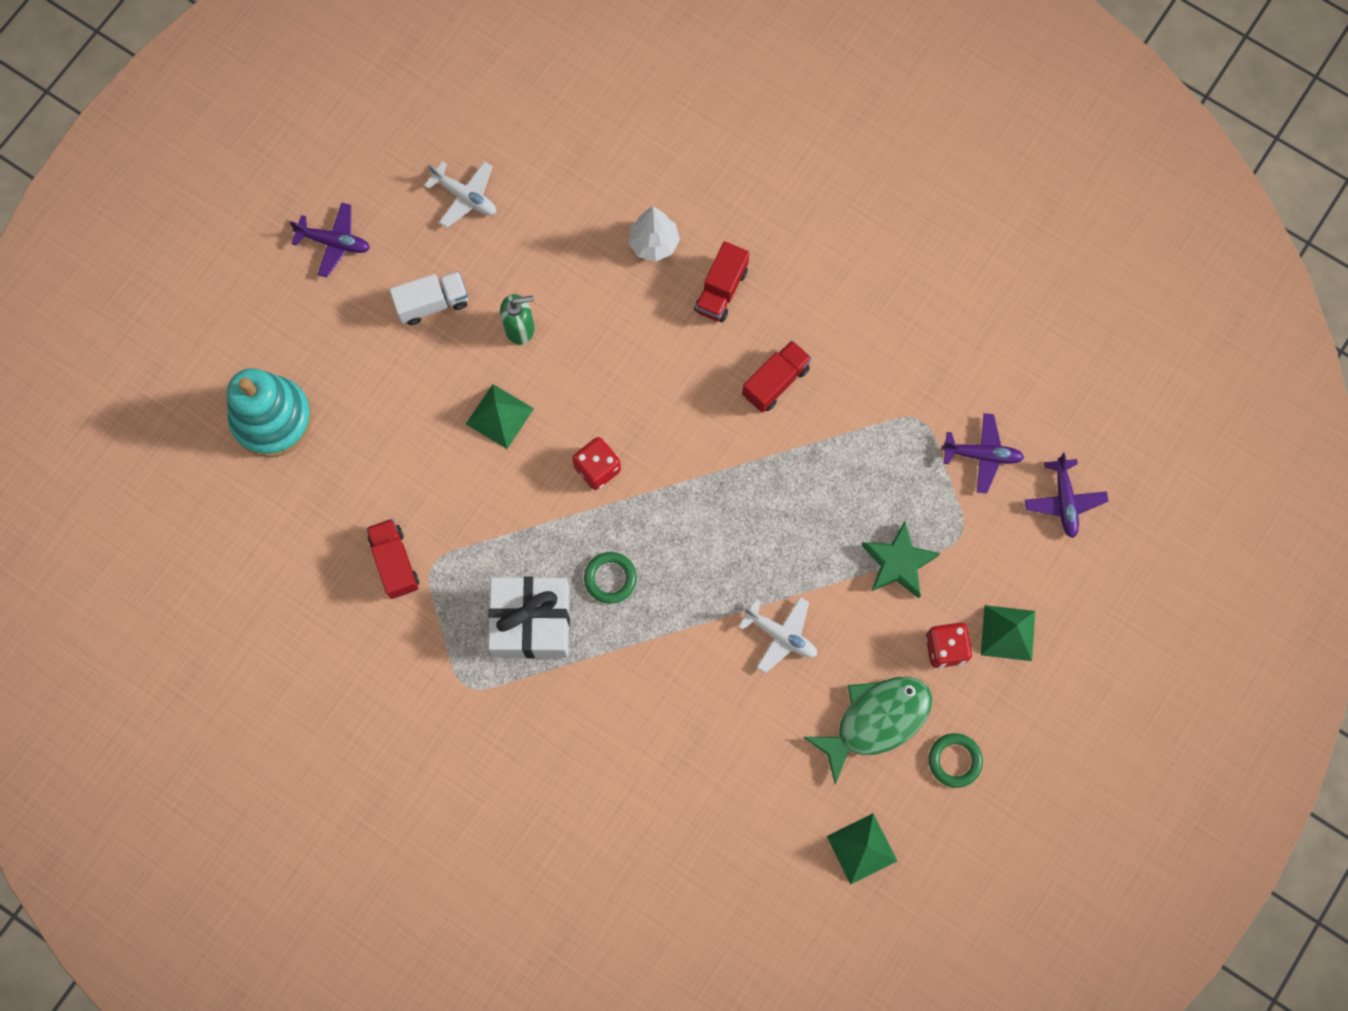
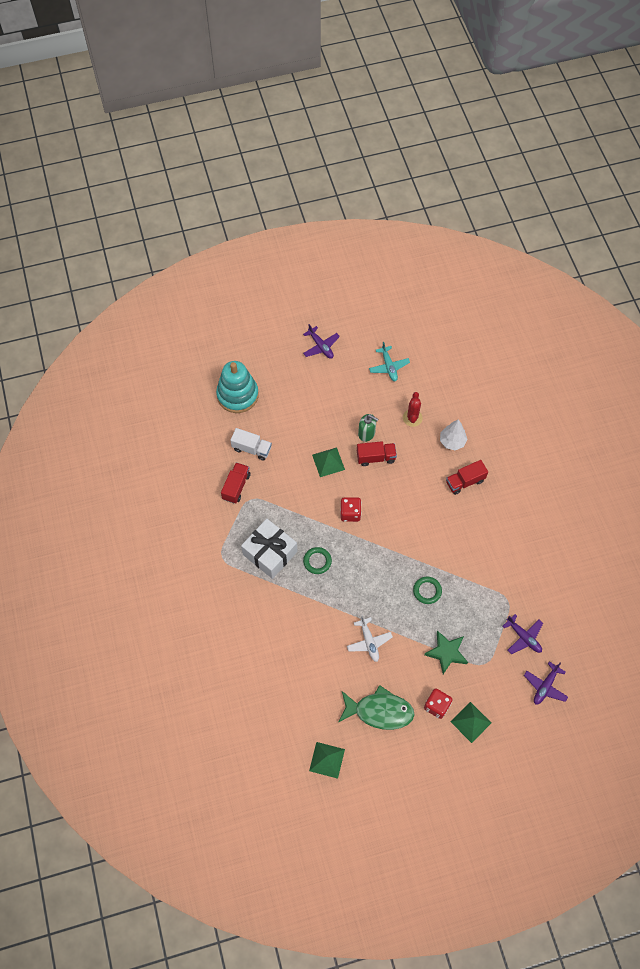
camera: 40 degrees right, 10 degrees down
(432, 303) = (339, 398): white truck -> white truck (252, 449)
(465, 197) = (388, 367): white plane -> turquoise plane
(566, 251) = (412, 418): none -> red cactus
(775, 382) = (456, 536): red truck -> red truck (376, 457)
(954, 760) = (400, 757): green ring -> green ring (427, 591)

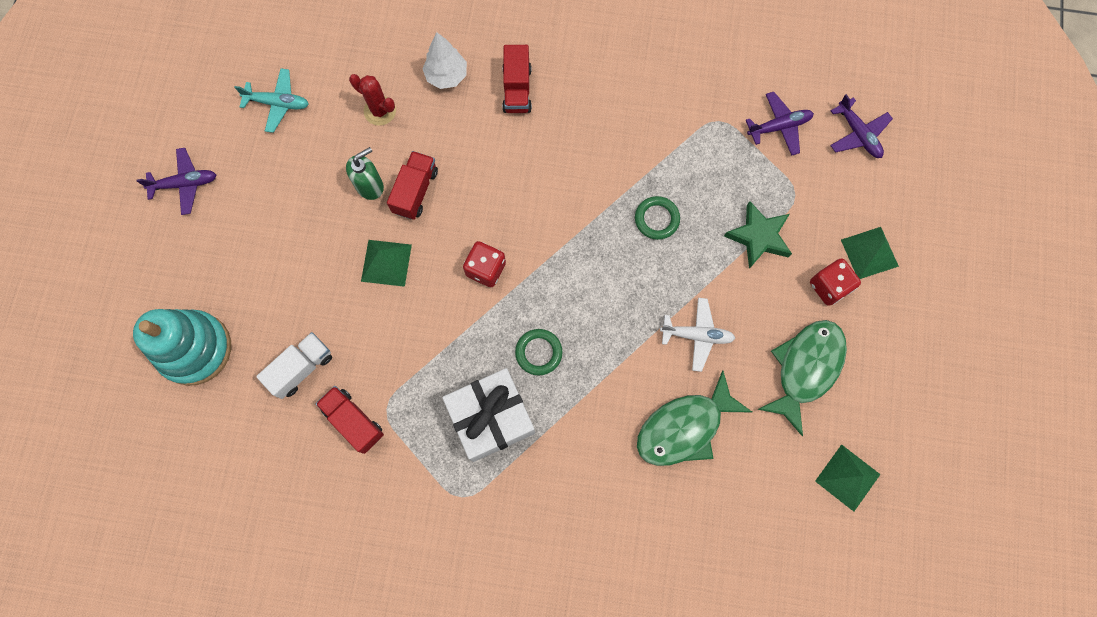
camera: 65 degrees left, 10 degrees up
(312, 656) = (684, 427): none -> green fish

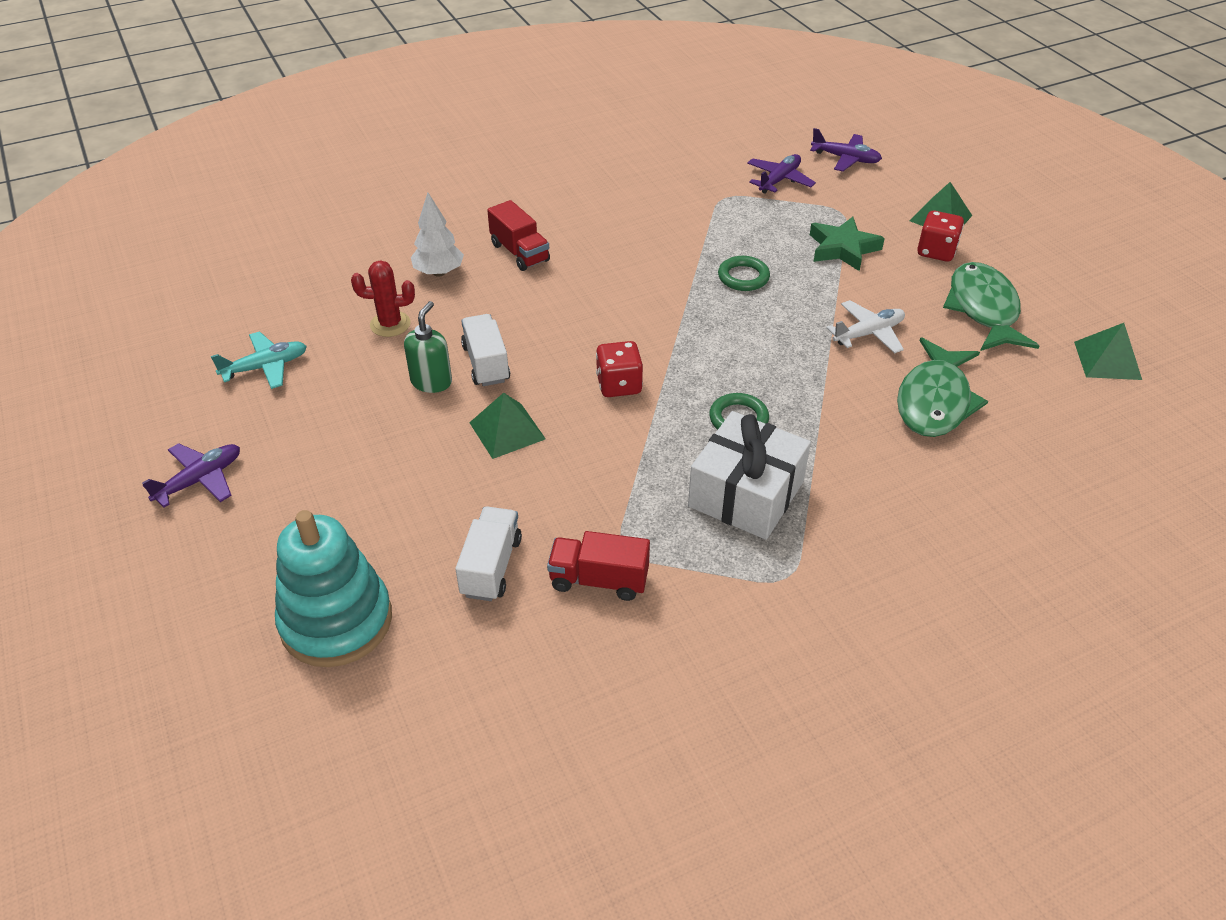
camera: 35 degrees left, 30 degrees down
(415, 191) = (486, 363): red truck -> white truck

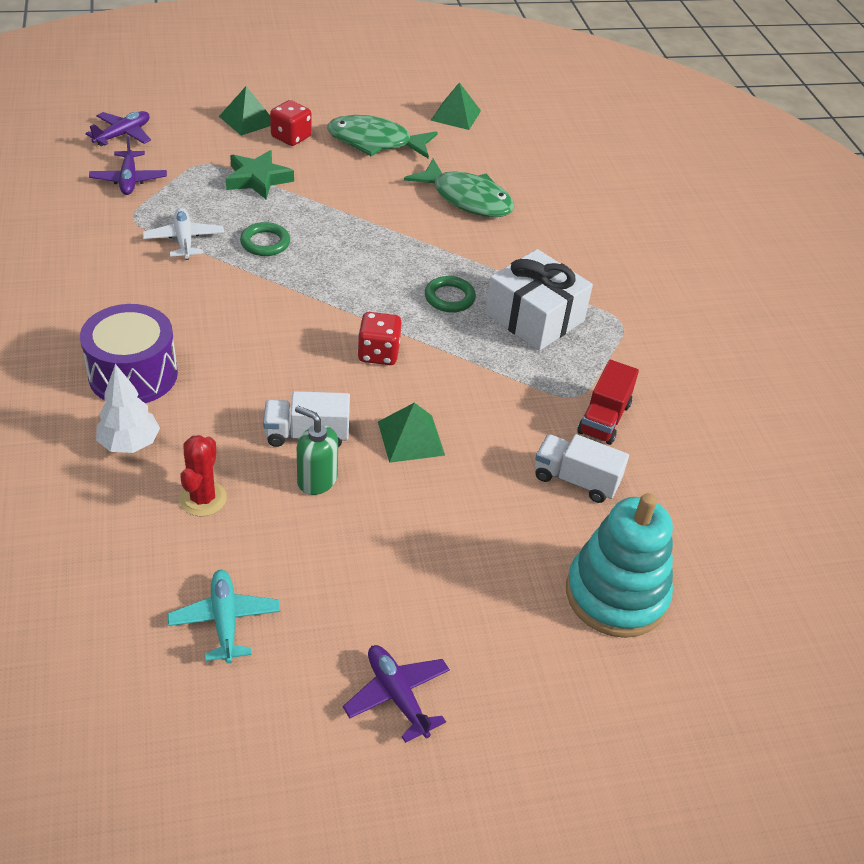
camera: 80 degrees left, 0 degrees up
(519, 252) = (133, 374): red truck -> purple drum
(779, 180) = (129, 180): purple plane -> purple plane turned 150 degrees counterclockwise
(868, 334) = (377, 203): white plane -> white plane (184, 240)

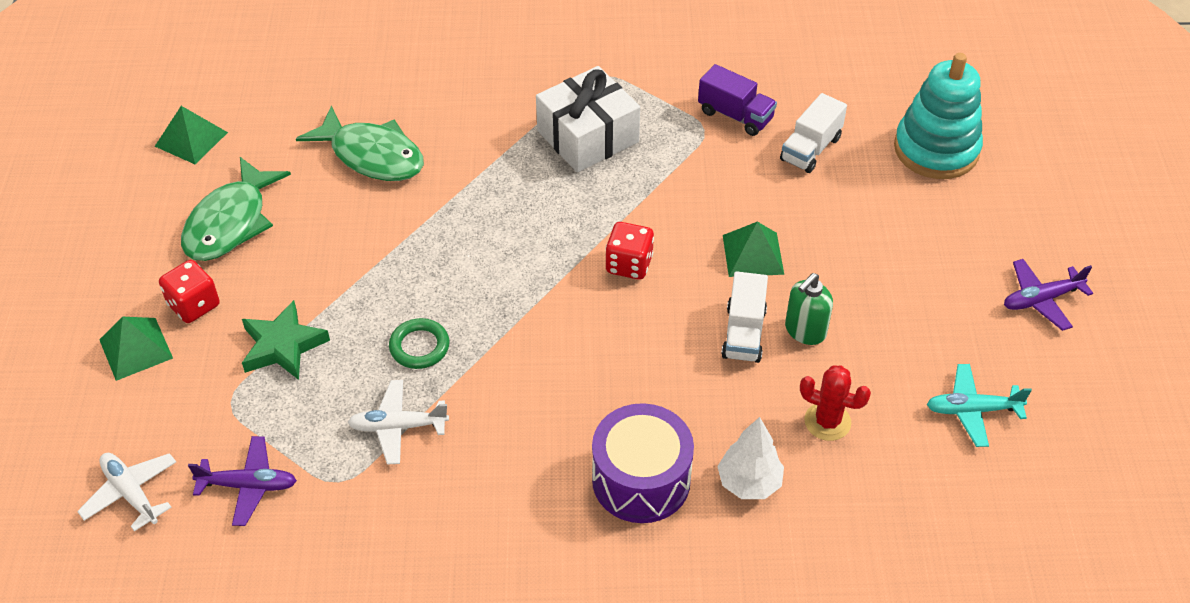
camera: 75 degrees left, 5 degrees up
(123, 135) = (131, 493): purple plane -> white plane
(449, 298) = (547, 196): green ring -> none
(467, 199) = (372, 155): green fish -> green fish turned 75 degrees clockwise
(604, 418) = (735, 115): red truck -> purple truck

